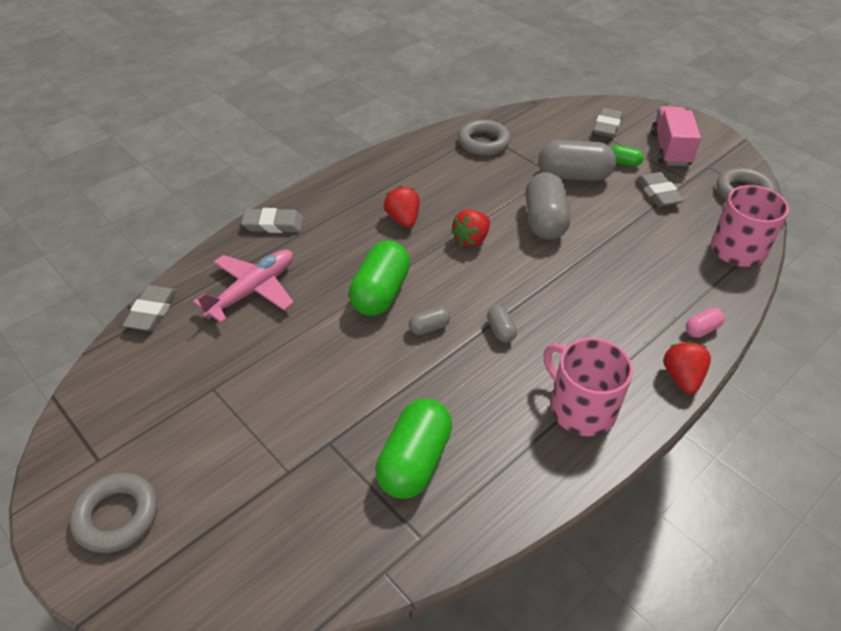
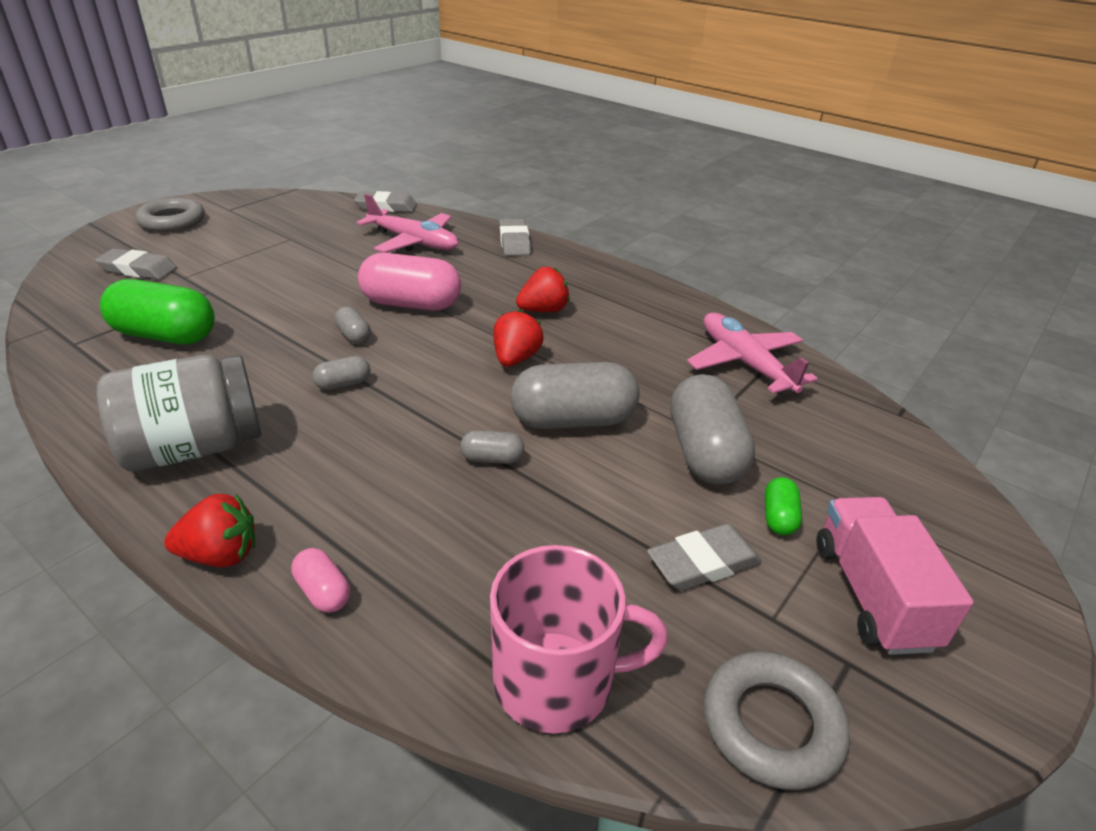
camera: 80 degrees right, 10 degrees down
(380, 293) = (411, 304): green capsule -> pink capsule
(471, 239) = (515, 359): red strawberry -> red strawberry turned 75 degrees clockwise
(484, 142) = (745, 363): grey ring -> pink plane
(581, 409) = (194, 448): pink mug -> grey jar
(584, 258) = (492, 459): none -> grey capsule
(607, 126) = (891, 500): grey eraser -> grey eraser (138, 269)
(670, 149) = (872, 595): pink truck -> pink truck turned 90 degrees counterclockwise

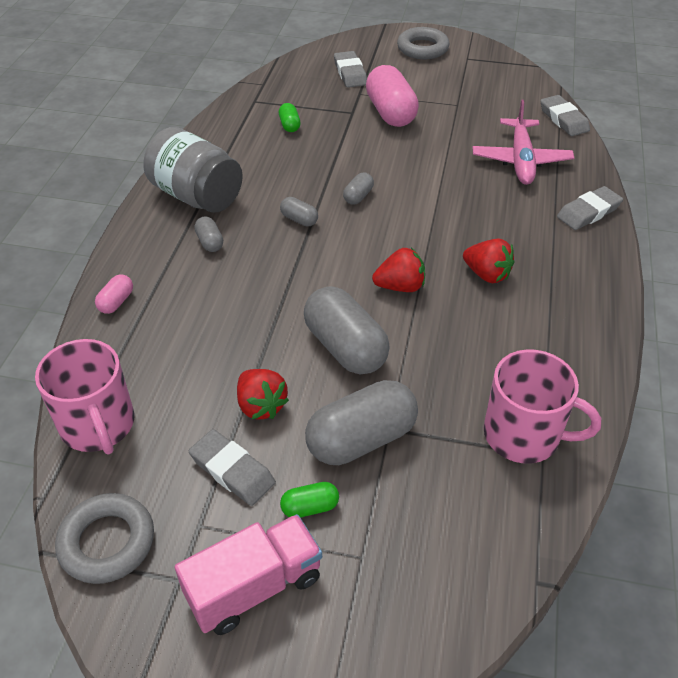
camera: 65 degrees right, 10 degrees up
(165, 336) = (289, 125): green capsule -> green capsule, size x0.47
(221, 555) = (122, 251): red strawberry -> red strawberry (261, 405)
(411, 304) = (425, 202): pink capsule -> pink capsule (390, 113)
(492, 459) = (271, 322): grey capsule -> grey capsule (210, 242)
(745, 363) = (523, 435): pink plane -> pink mug

